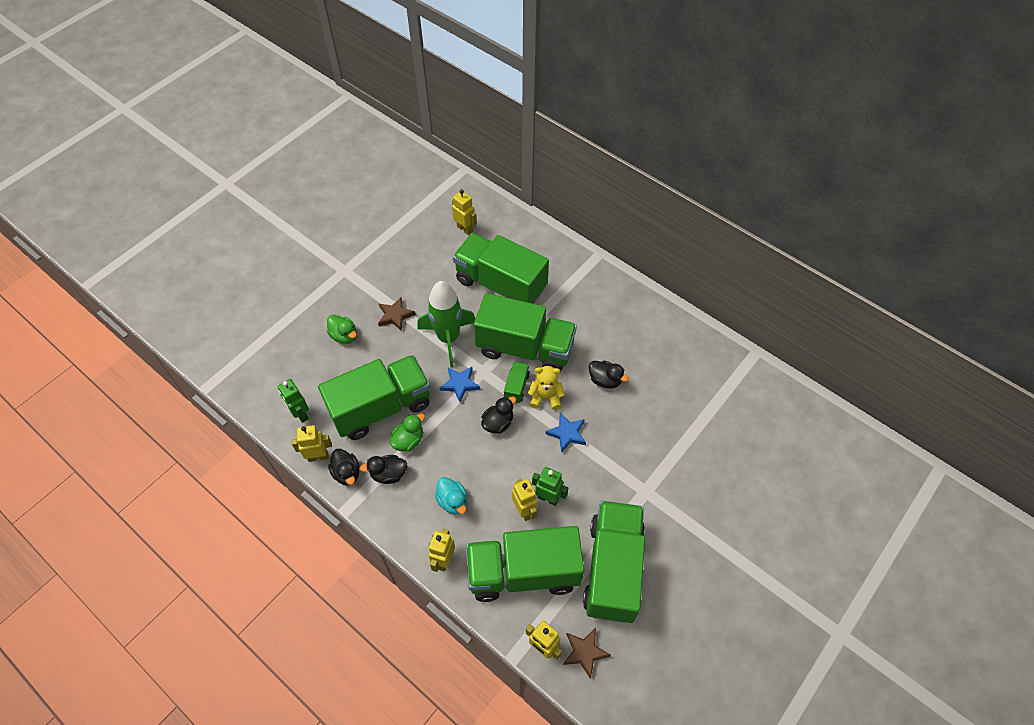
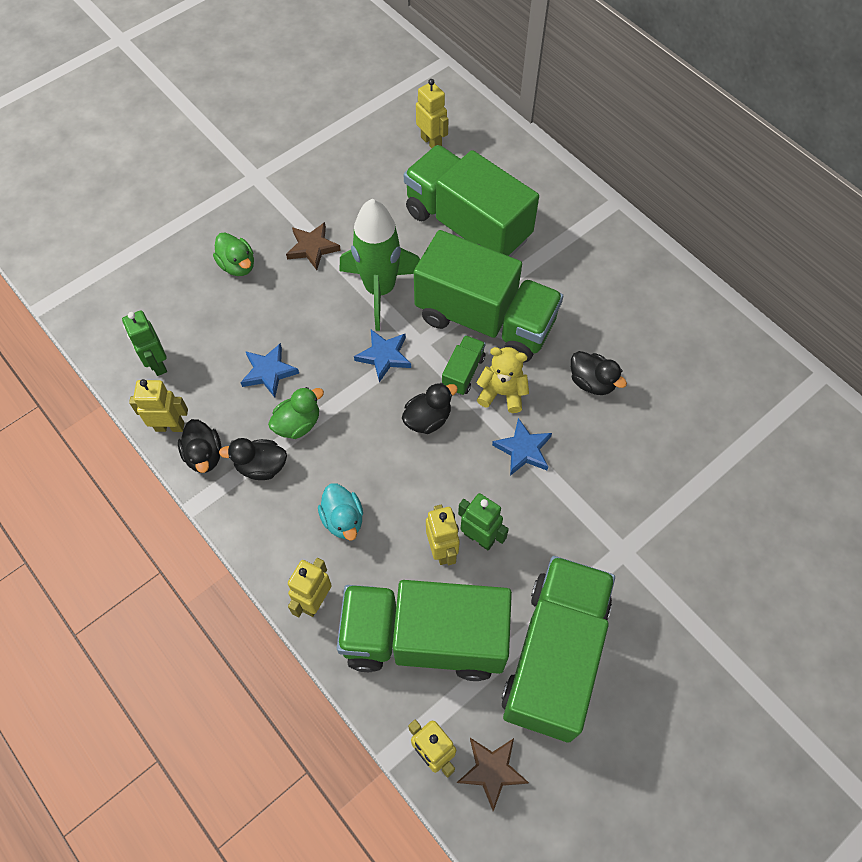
camera: 10 degrees right, 5 degrees up
(381, 407) = (269, 372): green truck -> blue star

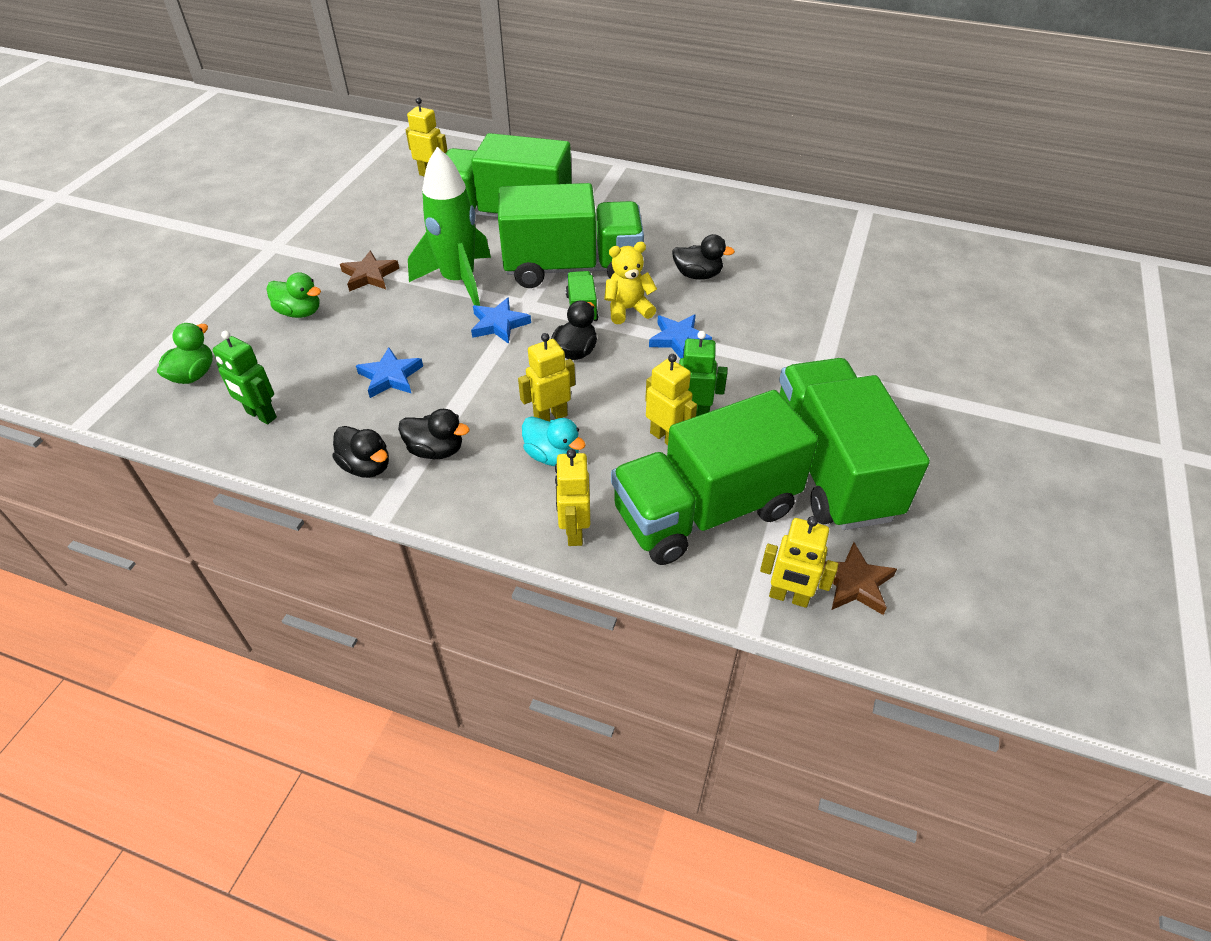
camera: 30 degrees left, 15 degrees down
(170, 426) = (310, 459): yellow robot -> yellow robot (550, 417)
(261, 466) = (436, 450): black duck -> black duck turned 135 degrees counterclockwise
(298, 424) = (450, 403): green duck -> green duck (193, 375)

